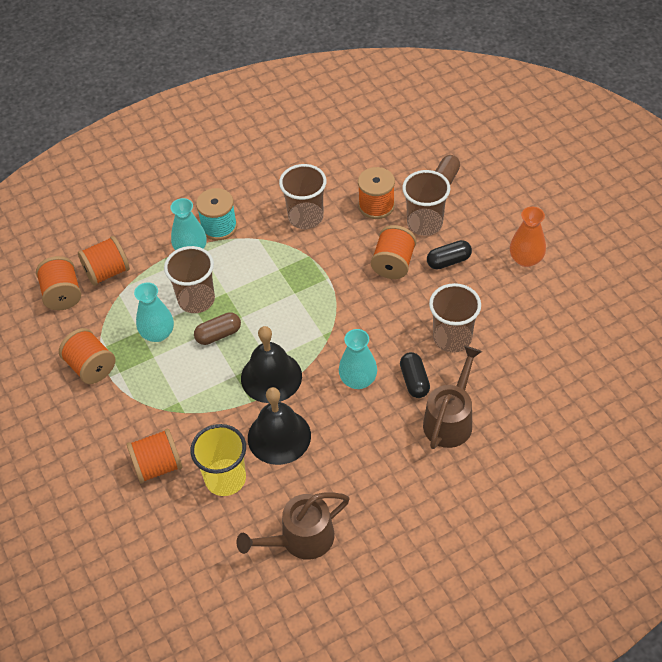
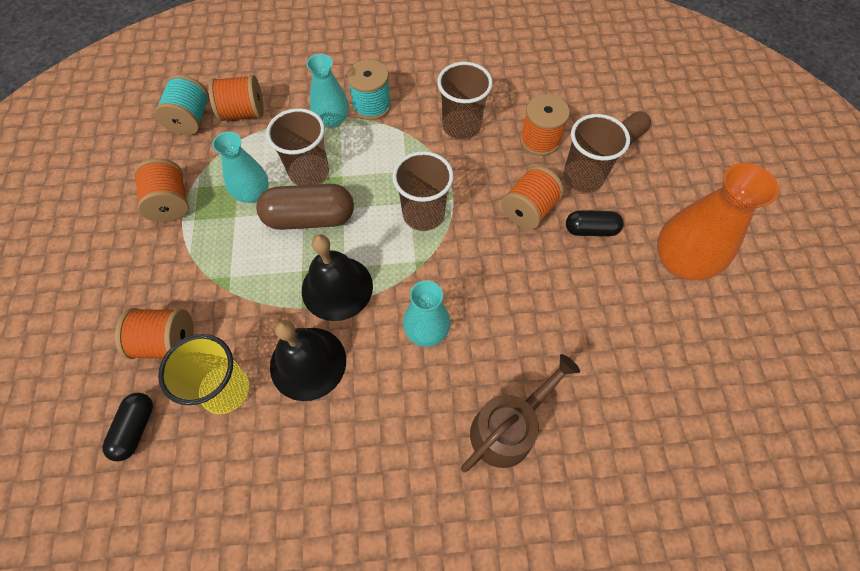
camera: 20 degrees right, 10 degrees up
(62, 295) = (191, 120): orange spool -> turquoise spool
(218, 334) = (310, 218): brown capsule -> brown capsule, size x1.69
(301, 539) = (263, 509): brown watering can -> none
(414, 381) = (488, 359): black capsule -> black capsule (135, 429)
(452, 338) = (555, 323): brown cup -> brown cup (423, 214)
(526, 259) = (681, 261): orange vase -> orange vase, size x1.58

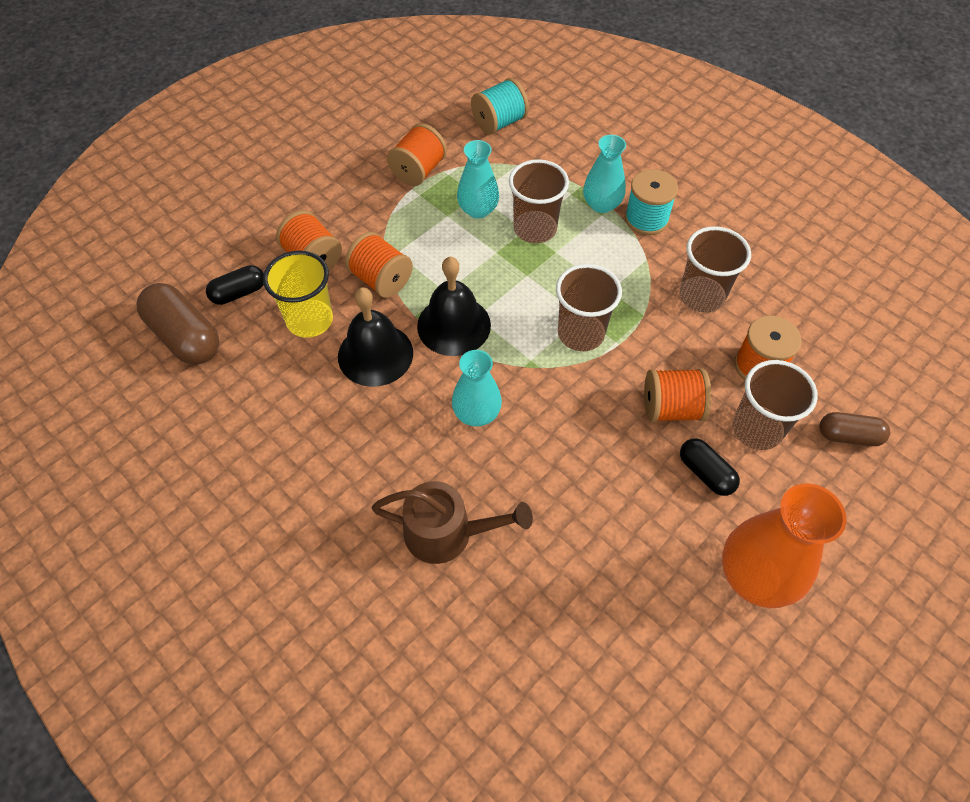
camera: 50 degrees right, 5 degrees down
(243, 113) = (541, 146): orange spool -> orange spool (381, 280)
(310, 218) = (495, 261): brown capsule -> brown capsule (185, 336)

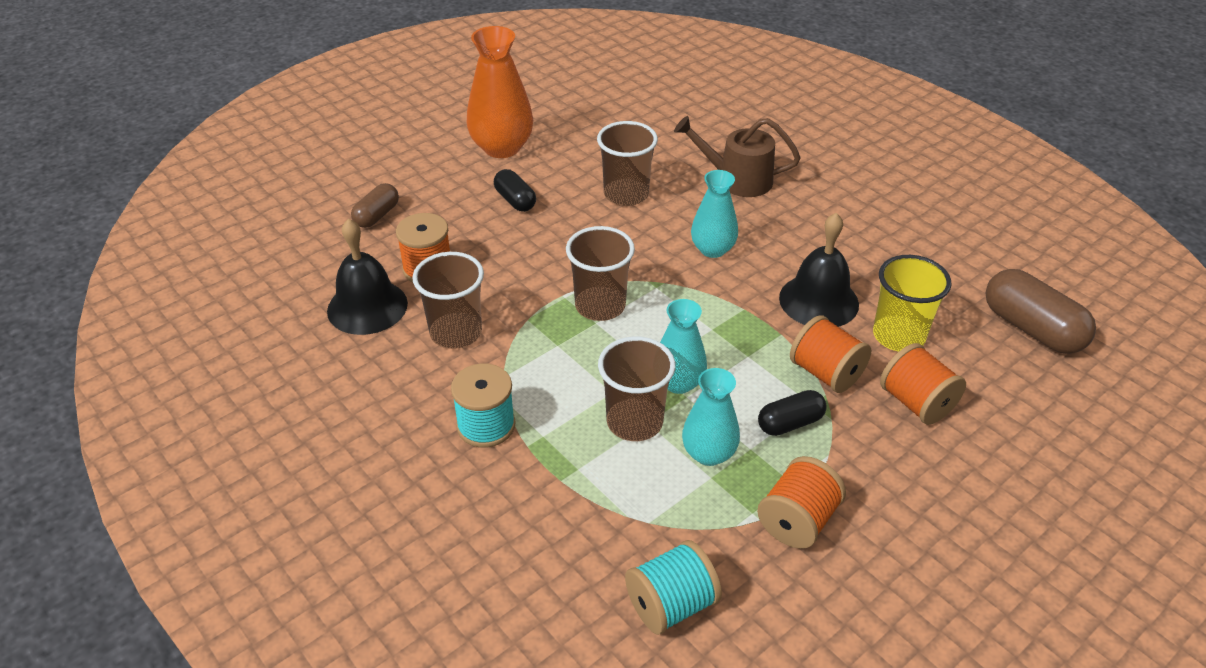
camera: 175 degrees left, 15 degrees down
(239, 293) = (992, 369): black capsule -> black capsule (790, 423)
(454, 325) = (737, 322): black bell -> black bell (367, 307)
(601, 204) = (539, 449): turquoise vase -> turquoise vase (678, 383)
(671, 408) = (528, 242): orange spool -> none
(757, 429) = (456, 224): brown cup -> brown cup (626, 194)
(848, 436) = (377, 215): brown capsule -> brown capsule turned 75 degrees counterclockwise

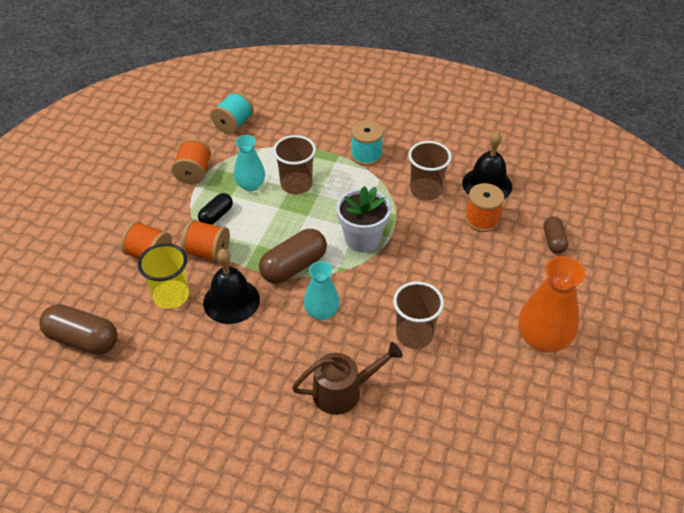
camera: 150 degrees right, 5 degrees up
(515, 200) = (483, 293): black capsule -> none
(600, 306) = (362, 239): brown cup -> white flower pot
(678, 383) = (287, 213): turquoise vase -> none
(714, 308) = (294, 266): none -> brown capsule

